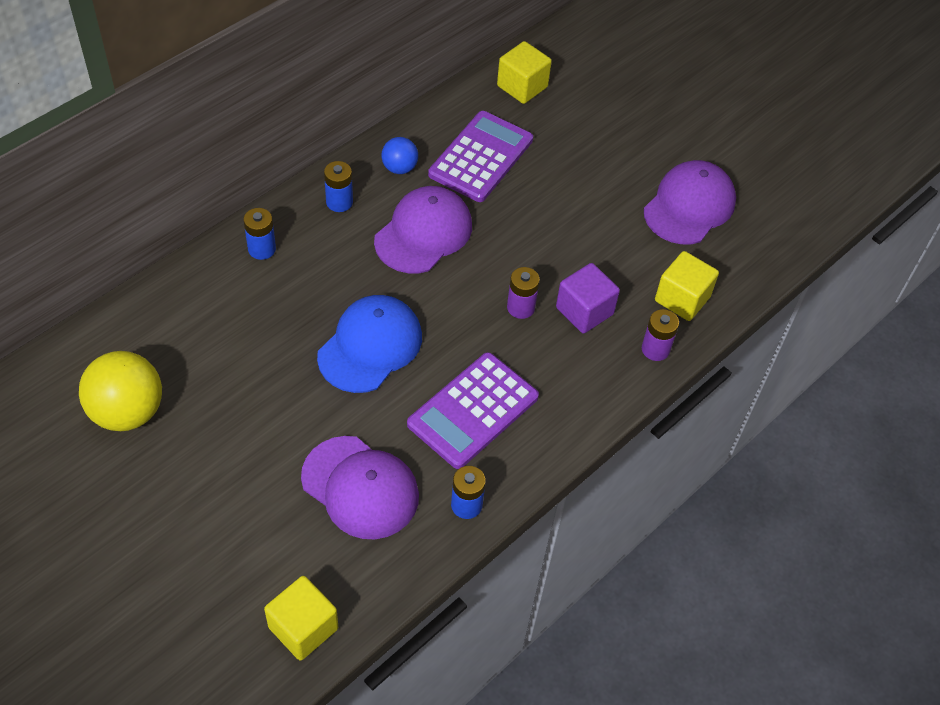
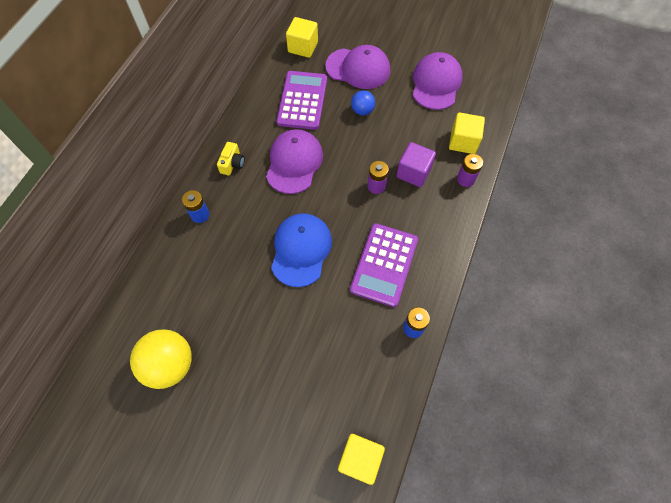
camera: 20 degrees left, 10 degrees up
(339, 202) = (232, 164): blue battery -> yellow camera
(360, 487) = (344, 346): purple cap -> purple cap (358, 68)
(399, 168) = (257, 127): blue ball -> blue ball (362, 111)

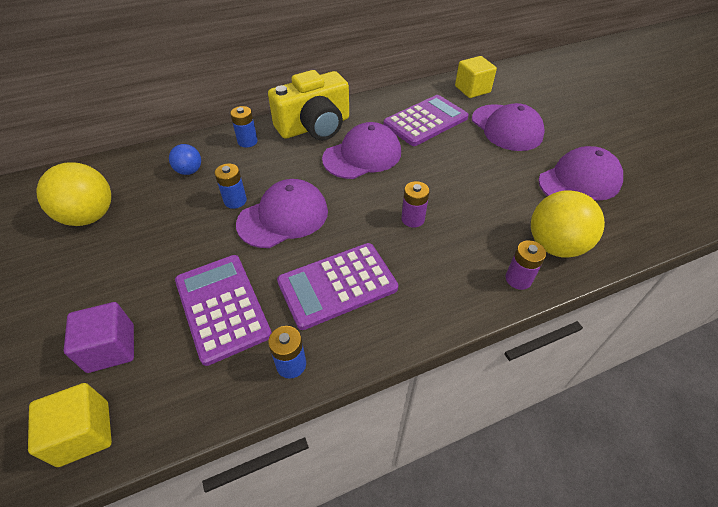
camera: 45 degrees right, 15 degrees down
(232, 164) = (314, 126): yellow camera -> yellow camera, size x2.37
(255, 266) = (235, 201): none -> blue battery
(301, 250) = (283, 217): blue cap -> purple cap
(340, 335) = (222, 307): none -> purple calculator
(362, 111) = (472, 158): blue ball -> blue ball (189, 171)
(413, 172) = (465, 234): purple cube -> purple cube (111, 348)
(463, 142) = (555, 245): yellow cube -> yellow ball

